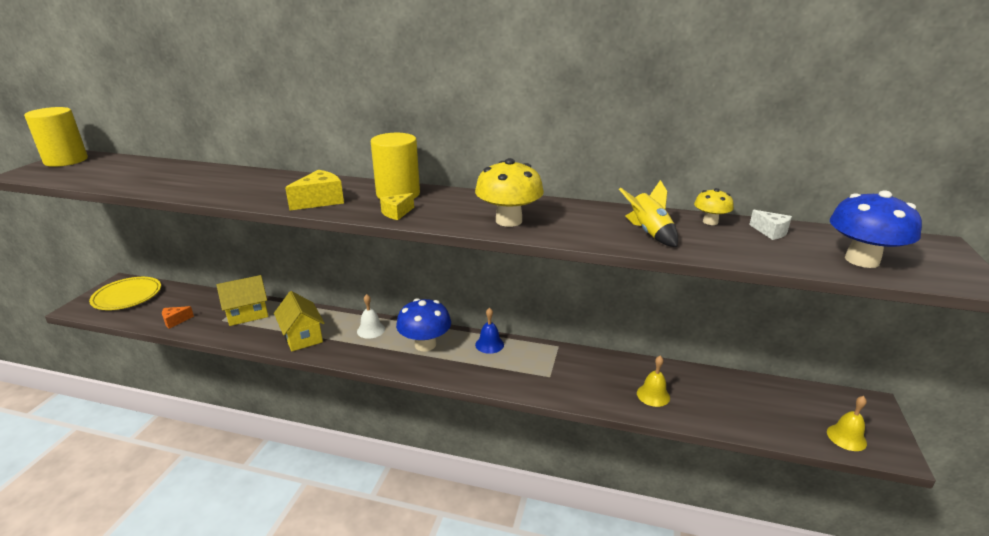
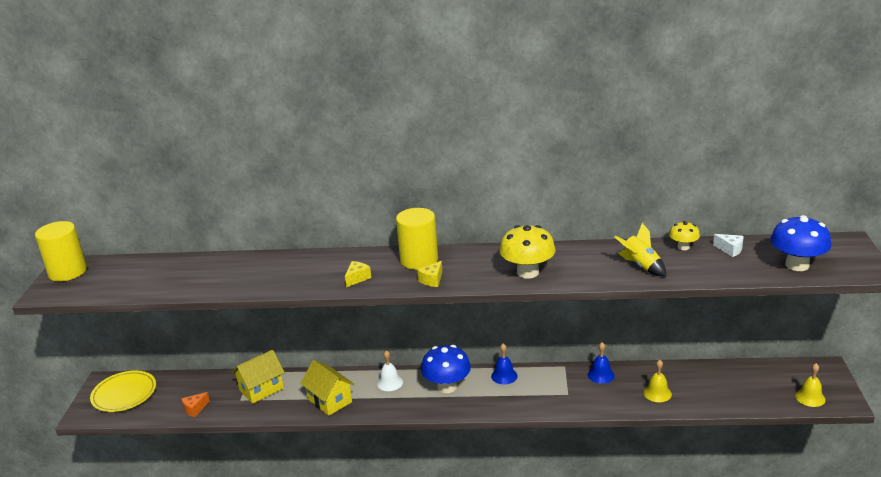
camera: 10 degrees left, 0 degrees up
(320, 201) = (357, 278): yellow cheese -> yellow cheese, size x0.62
(594, 362) = (601, 375): none -> blue bell

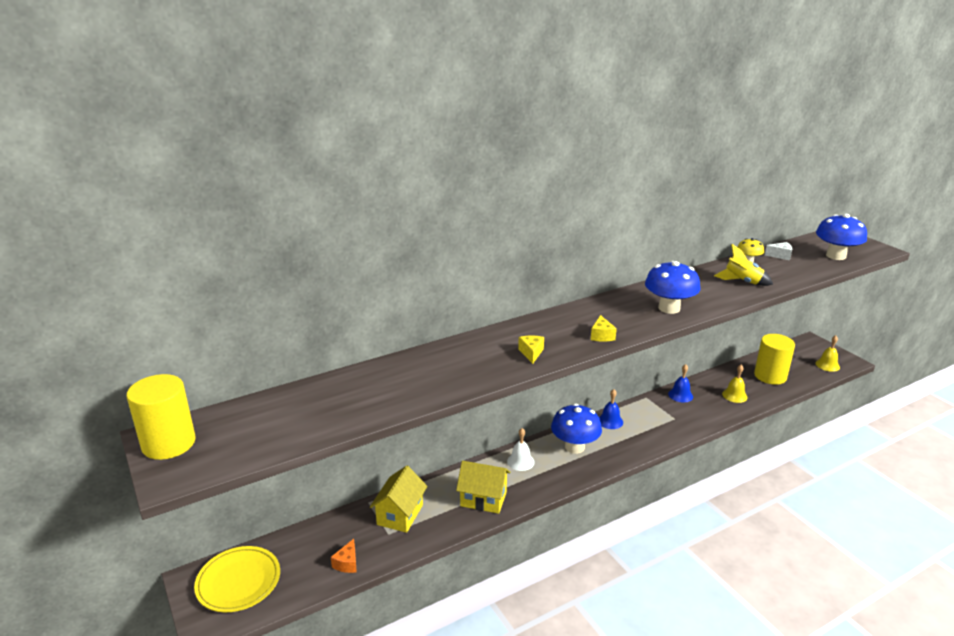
camera: 35 degrees left, 0 degrees up
(419, 260) = (563, 322): yellow cylinder -> yellow cylinder (770, 376)
(527, 272) = (669, 308): yellow mushroom -> blue mushroom

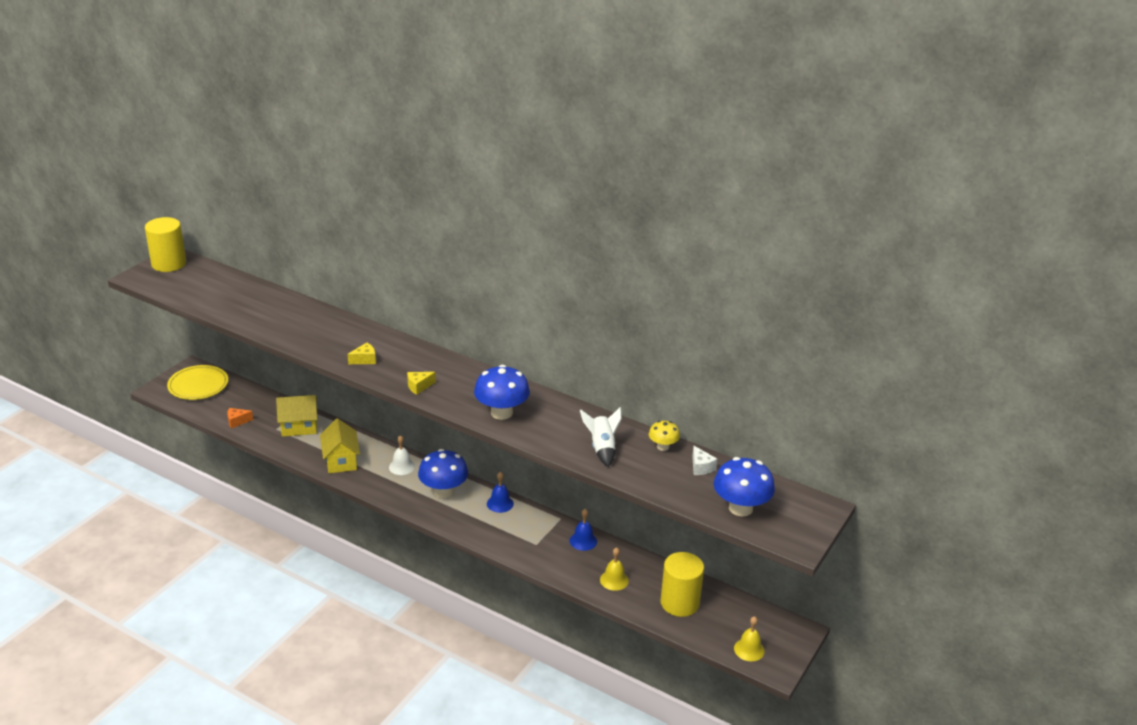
camera: 60 degrees right, 5 degrees up
(742, 282) = (602, 448): yellow rocket -> white rocket

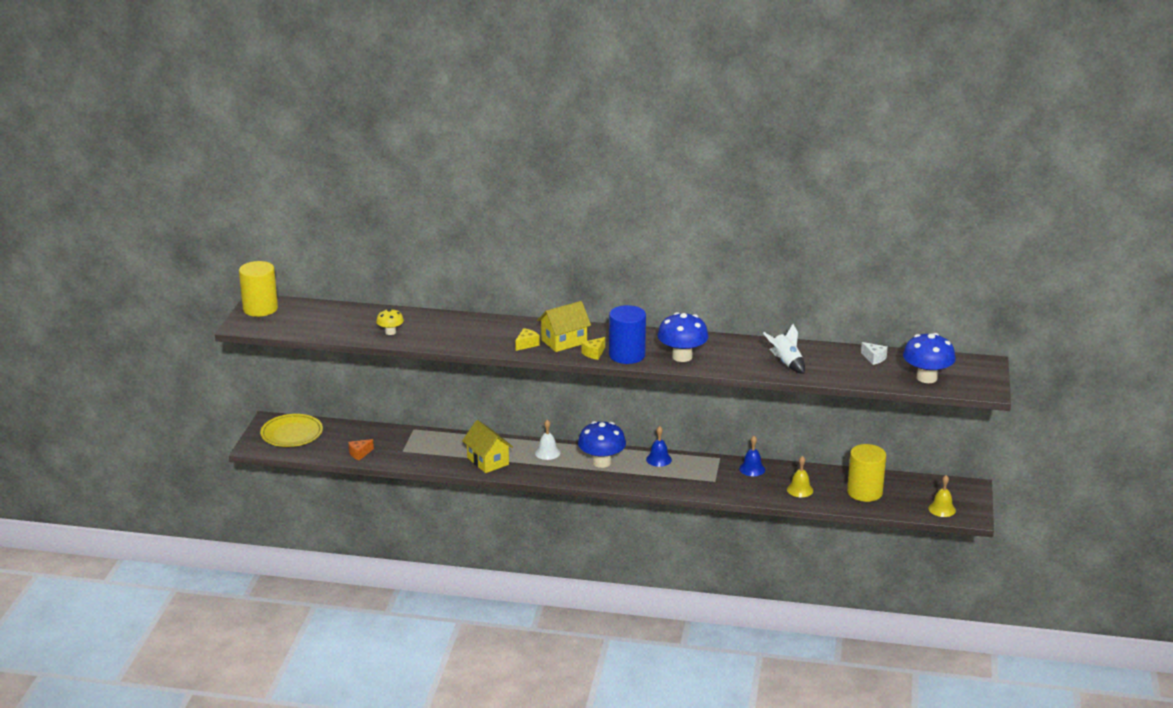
camera: 20 degrees left, 5 degrees down
(299, 427) = (423, 444): yellow house -> yellow house (564, 341)
(448, 397) = (627, 355): none -> blue cylinder
(663, 446) = (832, 351): yellow mushroom -> yellow mushroom (390, 332)

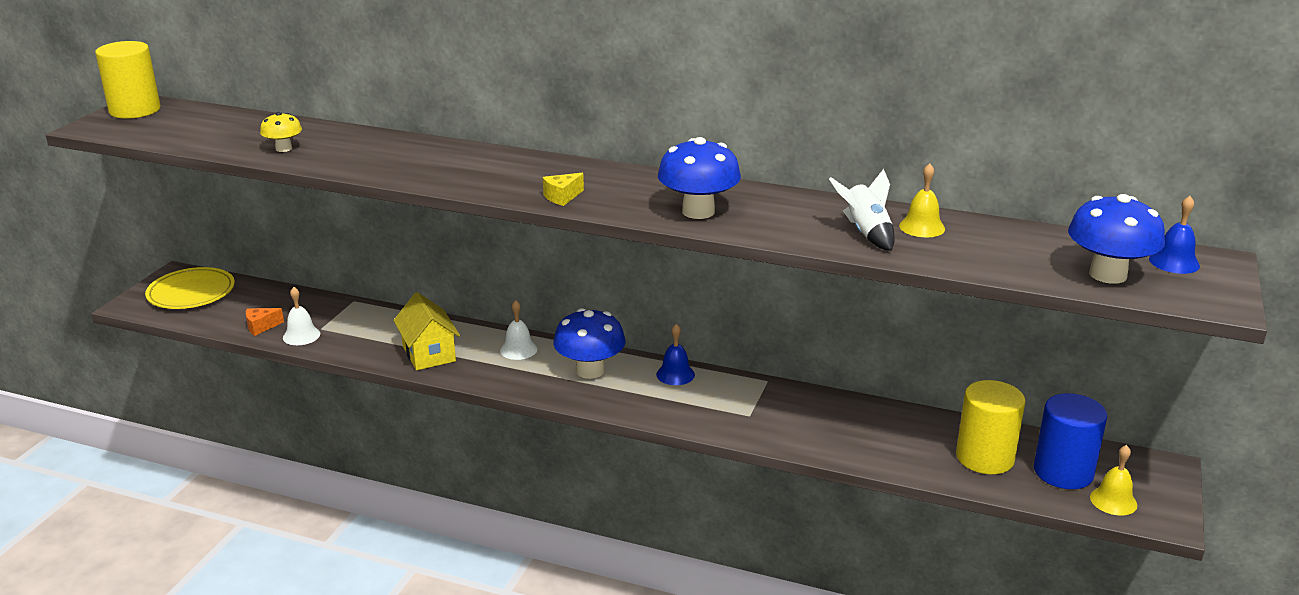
camera: 10 degrees right, 0 degrees up
(392, 457) = (301, 335): none -> white bell
(526, 344) = (468, 177): yellow cheese -> none
(564, 341) = (526, 178): yellow house -> none
(627, 355) = (612, 203): blue cylinder -> blue cylinder (1063, 472)
(752, 469) = (812, 402): blue bell -> blue bell (1174, 262)
(800, 490) = (880, 443): yellow bell -> yellow bell (922, 227)
(874, 358) = (1017, 238): white cheese -> none

